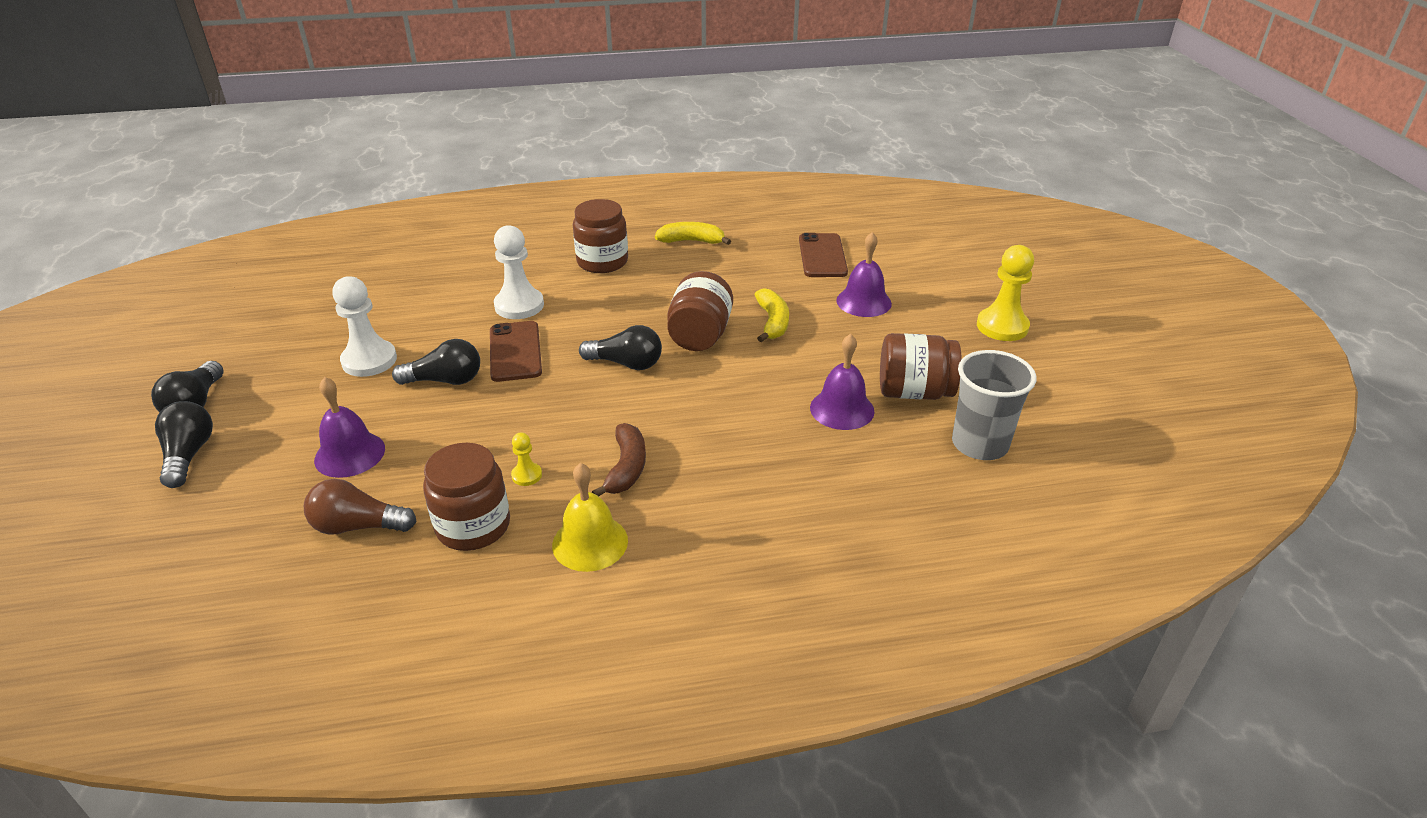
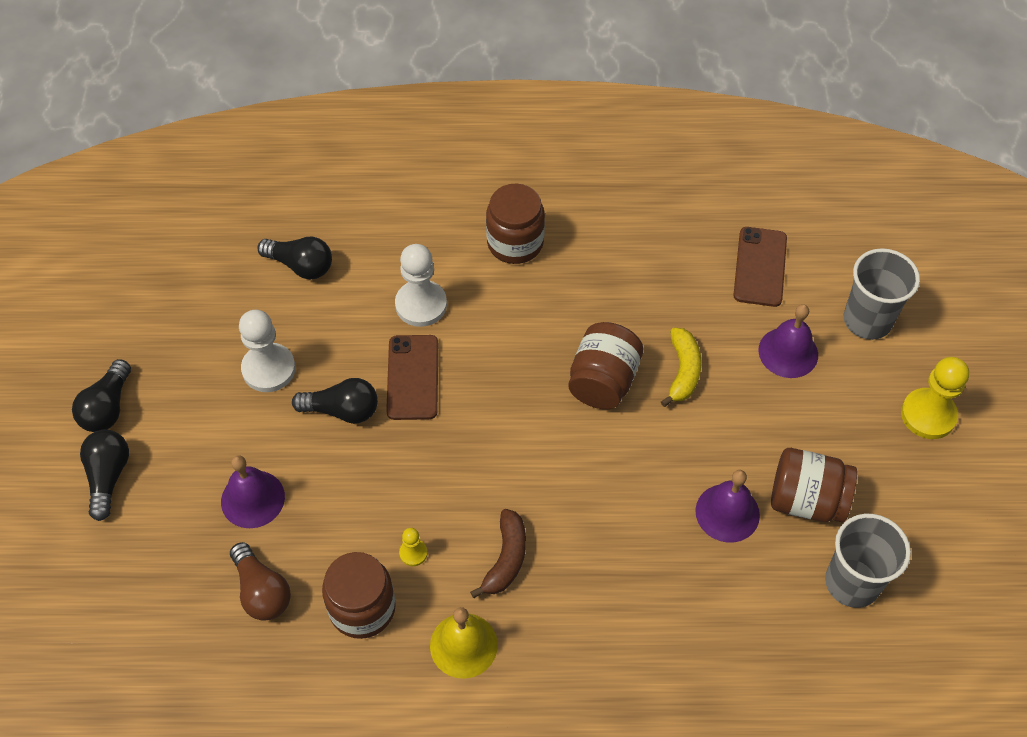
camera: 10 degrees right, 20 degrees up
(358, 526) = (262, 591): brown light bulb -> brown light bulb turned 135 degrees counterclockwise
(626, 364) = (522, 413): black light bulb -> black light bulb (301, 266)
(691, 241) = (618, 219): yellow banana -> none
(925, 277) = (867, 320): none -> grey cup

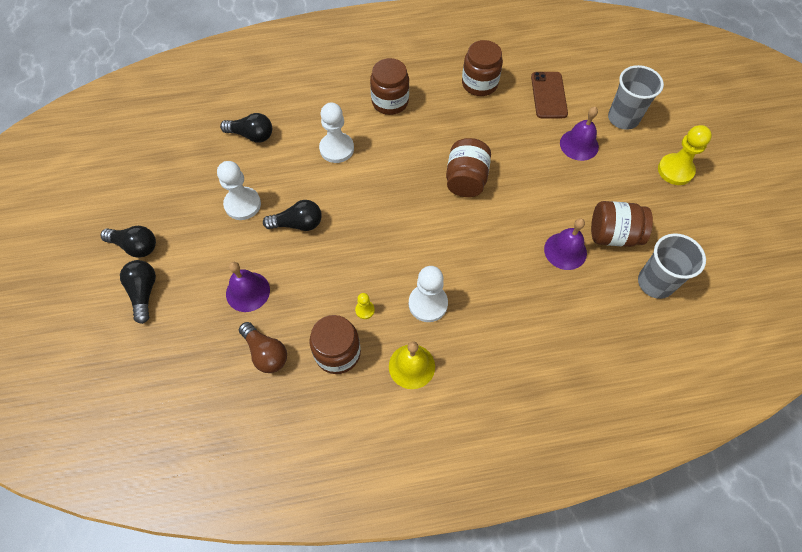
camera: 10 degrees left, 5 degrees up
(107, 407) = (135, 246): black light bulb -> black light bulb turned 75 degrees counterclockwise
(412, 377) = (340, 196): brown phone -> none
(506, 559) = (428, 304): brown banana -> white pawn
(657, 233) = (479, 84): none -> brown jar
(683, 371) = (515, 166): yellow banana -> none

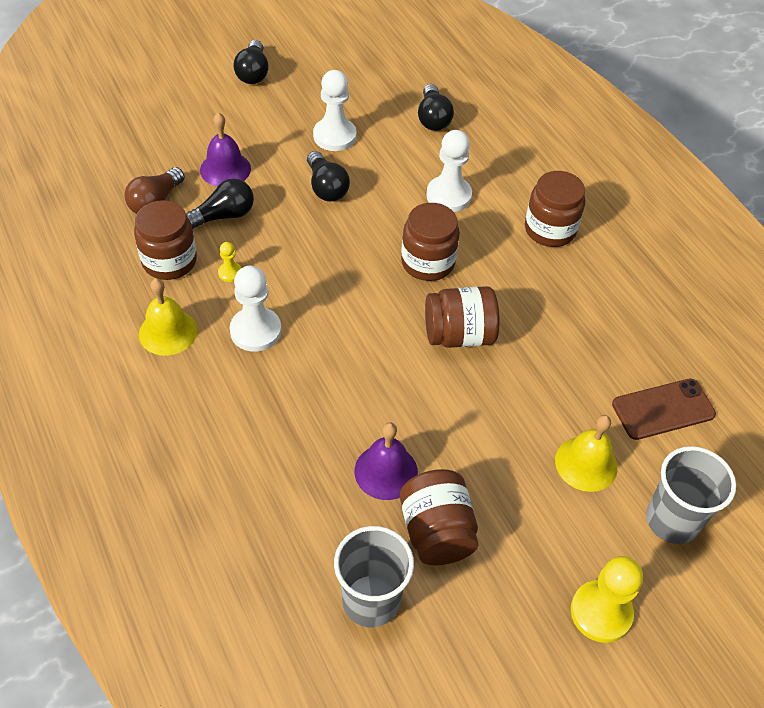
camera: 70 degrees right, 10 degrees down
(144, 292) = (201, 94): black light bulb -> black light bulb (223, 216)
(479, 84) = (636, 320): brown jar -> brown jar (427, 262)
(579, 145) = (586, 463): purple bell -> yellow bell

